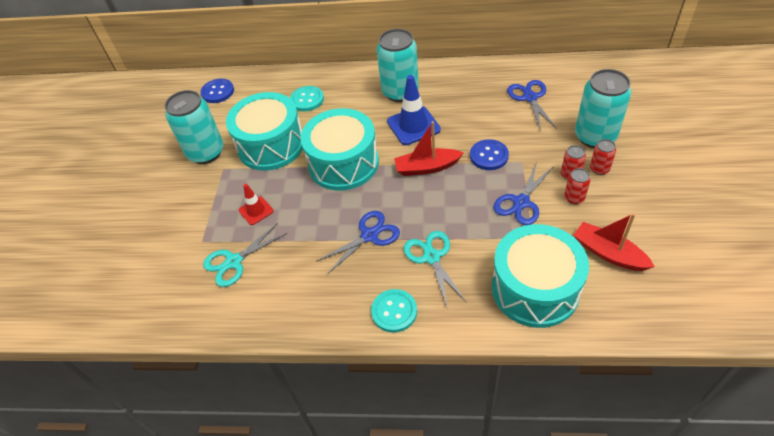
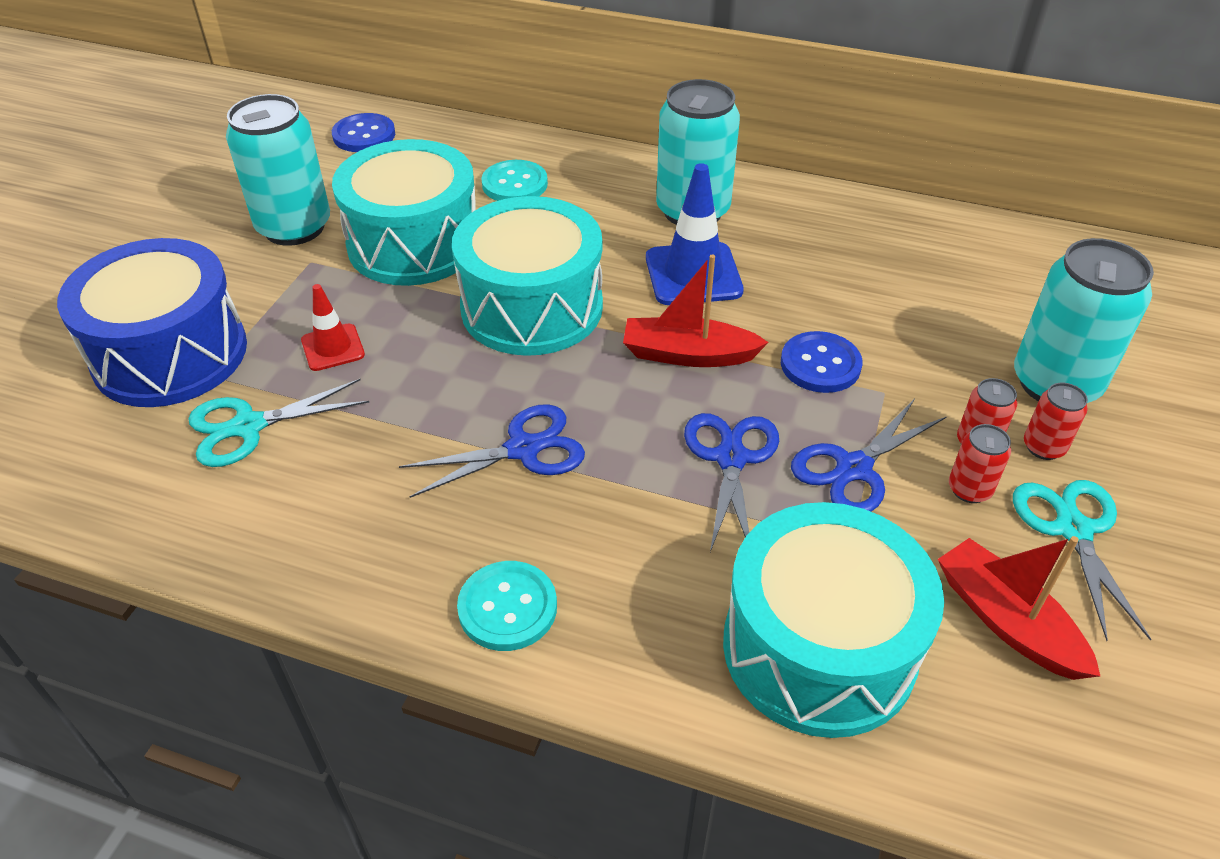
camera: 10 degrees right, 5 degrees down
(176, 236) = (170, 354): none -> blue drum
(431, 257) = (628, 523): turquoise scissors -> turquoise scissors (1072, 529)
(530, 97) = (944, 280): blue scissors -> blue scissors (730, 458)

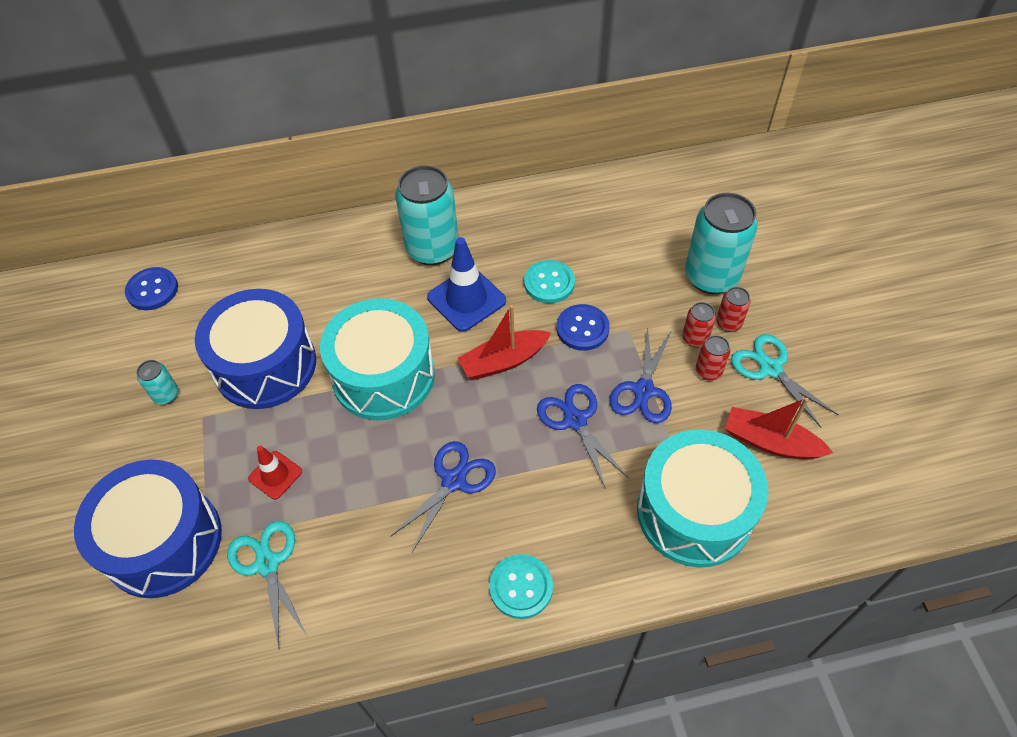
camera: 30 degrees left, 10 degrees up
(248, 427) = (267, 563): turquoise scissors -> turquoise scissors turned 120 degrees clockwise
(294, 227) = (166, 395): turquoise can -> turquoise can, size x0.46
(414, 243) = (265, 365): turquoise drum -> blue drum
(514, 184) = (298, 282): turquoise button -> turquoise button (549, 283)

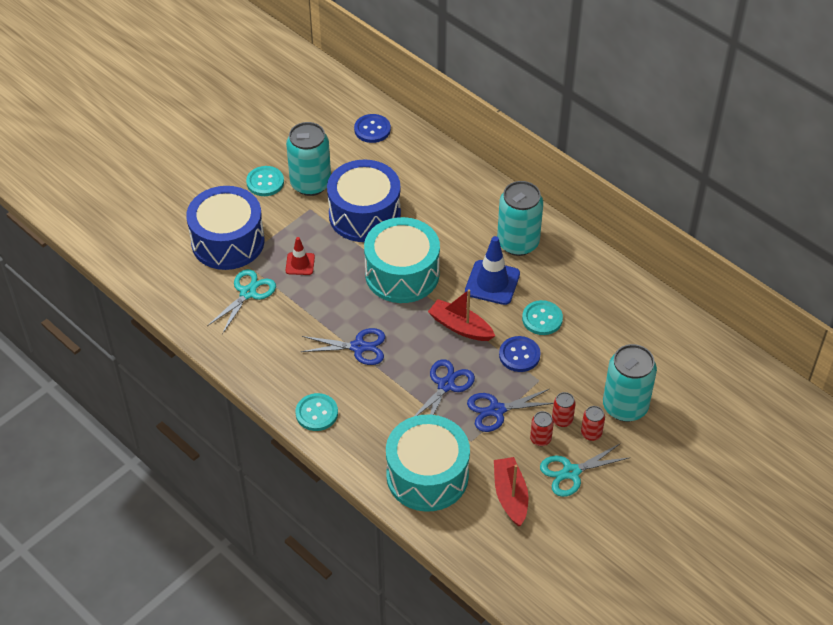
camera: 55 degrees right, 5 degrees down
(114, 443) = (265, 182): none -> turquoise button
(166, 395) = (310, 184): turquoise can -> turquoise can, size x2.19
(770, 368) = (571, 472): turquoise scissors -> turquoise scissors turned 135 degrees counterclockwise

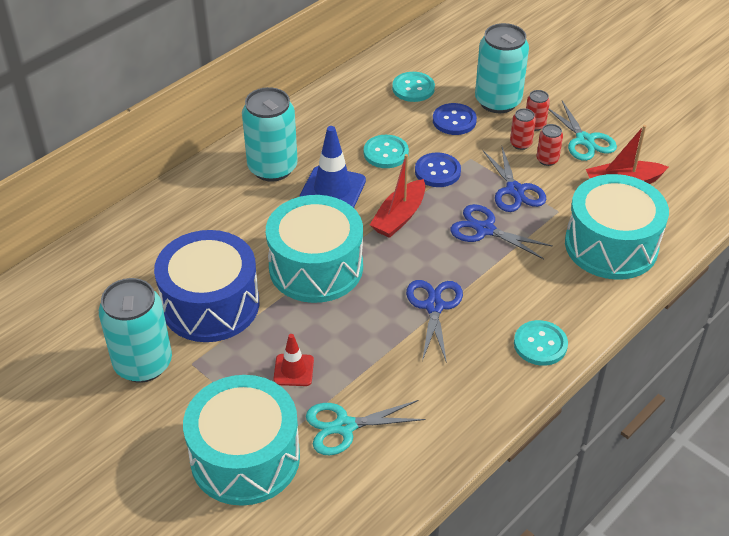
camera: 90 degrees left, 5 degrees down
(228, 241) = (245, 457): blue drum -> turquoise drum
(248, 293) = (344, 427): turquoise scissors -> turquoise scissors turned 45 degrees counterclockwise
(265, 182) = (131, 418): turquoise button -> turquoise button (413, 88)
(372, 129) = (50, 299): blue button -> blue button (454, 120)

